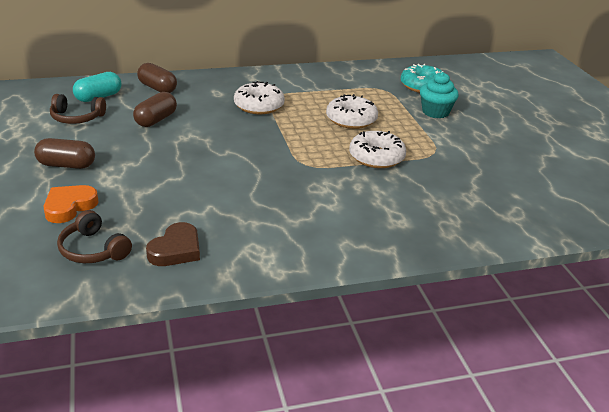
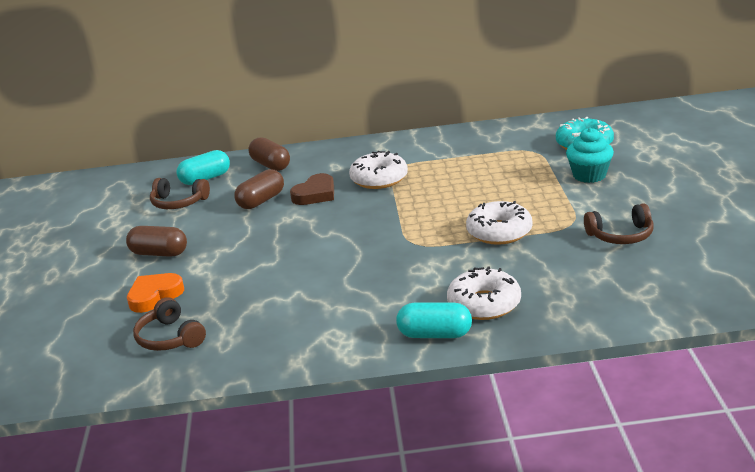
camera: 15 degrees right, 5 degrees down
(176, 250) = (252, 337): brown heart -> brown heart (315, 194)
(348, 250) = (435, 334): none -> turquoise capsule
(351, 119) = (482, 189): white donut -> white donut (484, 304)
(478, 164) = (621, 235): none -> brown headphones

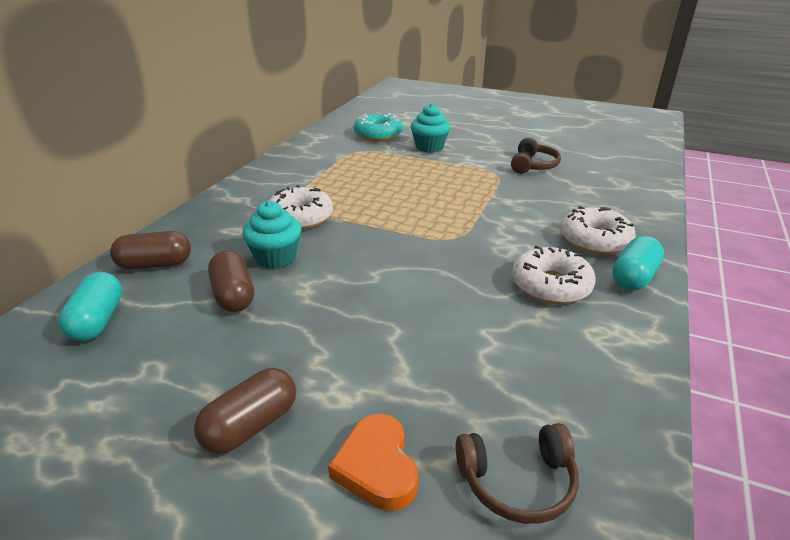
camera: 65 degrees left, 5 degrees up
(178, 202) = (124, 363): brown headphones -> none
(315, 194) = (276, 258): brown heart -> turquoise cupcake
(499, 232) = (477, 199): white donut -> white donut (551, 285)

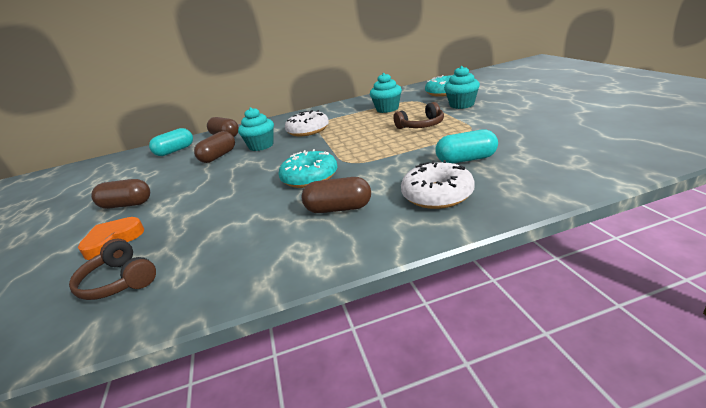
camera: 55 degrees right, 5 degrees down
(351, 166) = (387, 109): none -> turquoise cupcake
(448, 269) = (310, 177): none -> turquoise donut
(533, 165) = (517, 130): brown headphones -> brown headphones (421, 125)
(551, 285) = (339, 209): white donut -> brown capsule
(634, 277) = (404, 229): turquoise capsule -> turquoise capsule (466, 160)

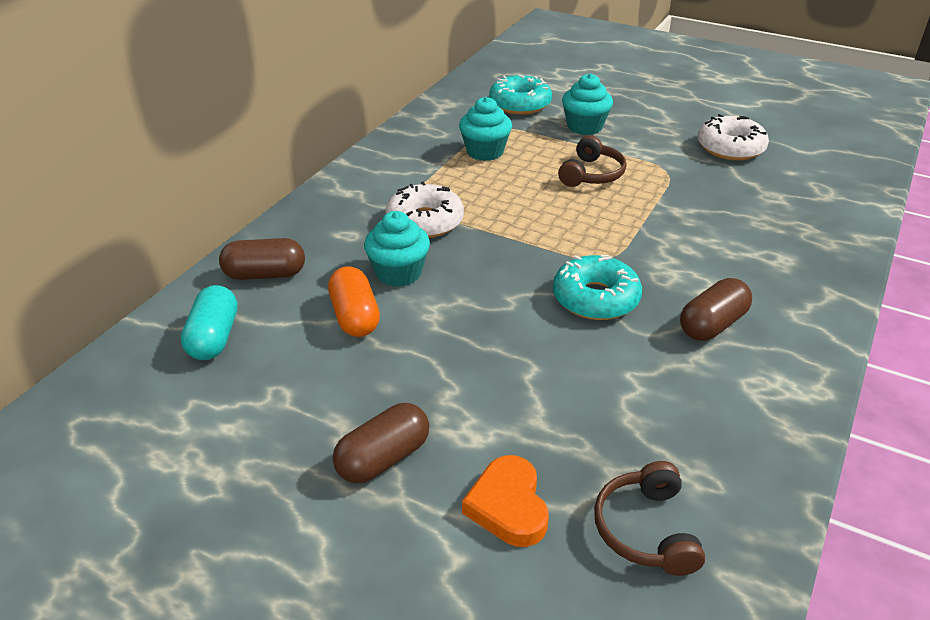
camera: 50 degrees left, 10 degrees up
(119, 281) = (646, 530): brown headphones -> brown headphones turned 90 degrees clockwise
(218, 156) = (355, 316): brown capsule -> orange capsule
(437, 195) = (774, 270): white donut -> white donut (730, 148)
(466, 160) = (729, 215): turquoise capsule -> none

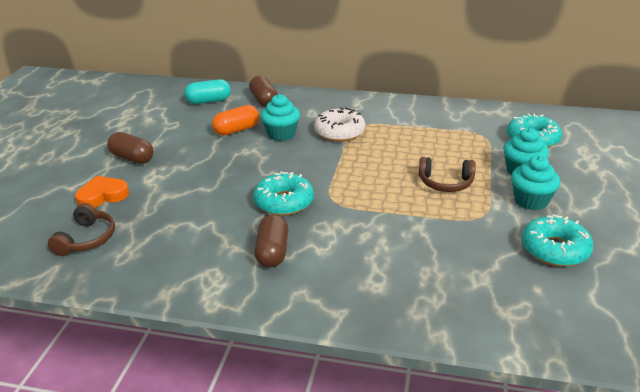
camera: 75 degrees right, 5 degrees down
(485, 152) = (443, 137): turquoise cupcake -> turquoise cupcake (531, 201)
(646, 530) = (86, 239): brown headphones -> brown headphones turned 120 degrees clockwise
(712, 324) = (272, 252): brown capsule -> brown capsule turned 60 degrees clockwise
(730, 148) = (554, 249): white donut -> turquoise donut

